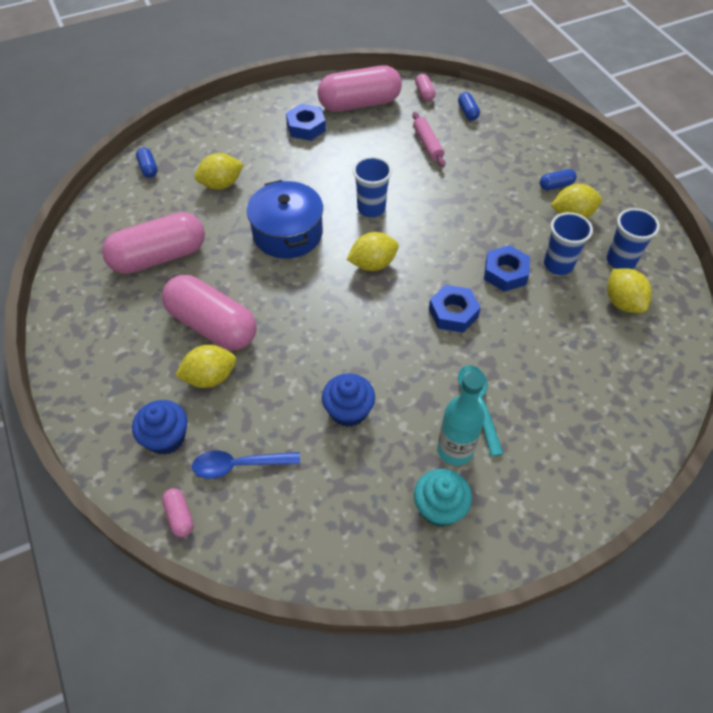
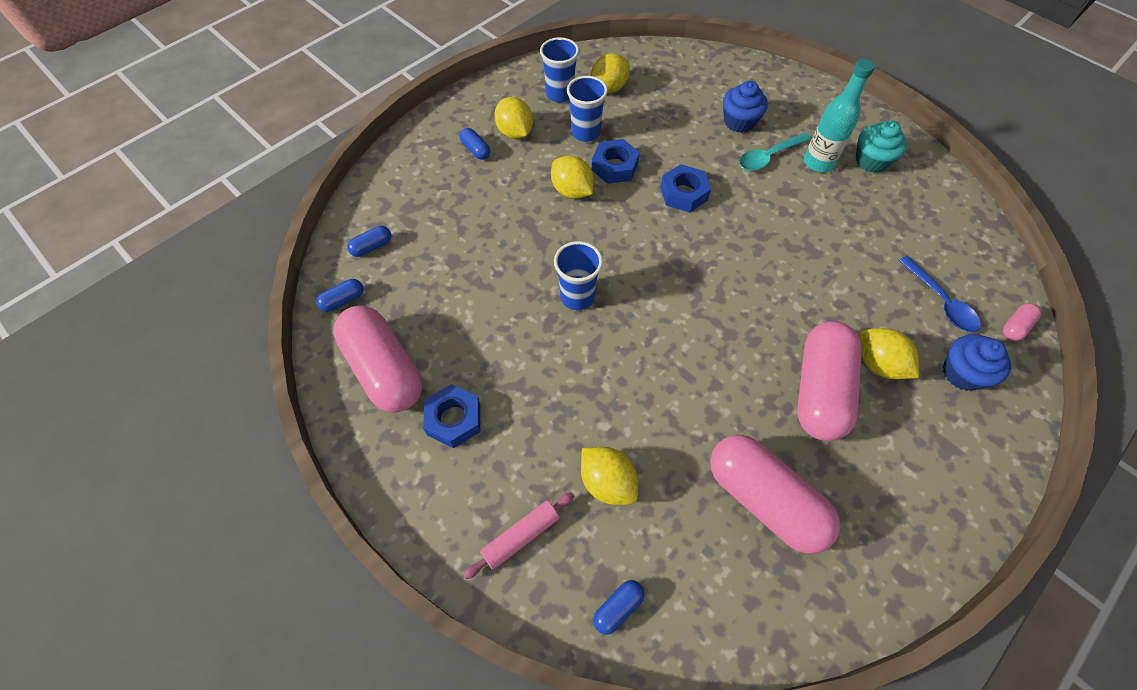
camera: 110 degrees left, 5 degrees up
(287, 233) = (654, 367): blue pot -> none
(348, 411) = (834, 240): blue cupcake -> blue cupcake (739, 122)
(373, 264) = (657, 271): yellow lemon -> yellow lemon (572, 191)
(424, 93) = (343, 300): pink capsule -> blue capsule
(428, 144) = (445, 272): pink rolling pin -> pink rolling pin (521, 536)

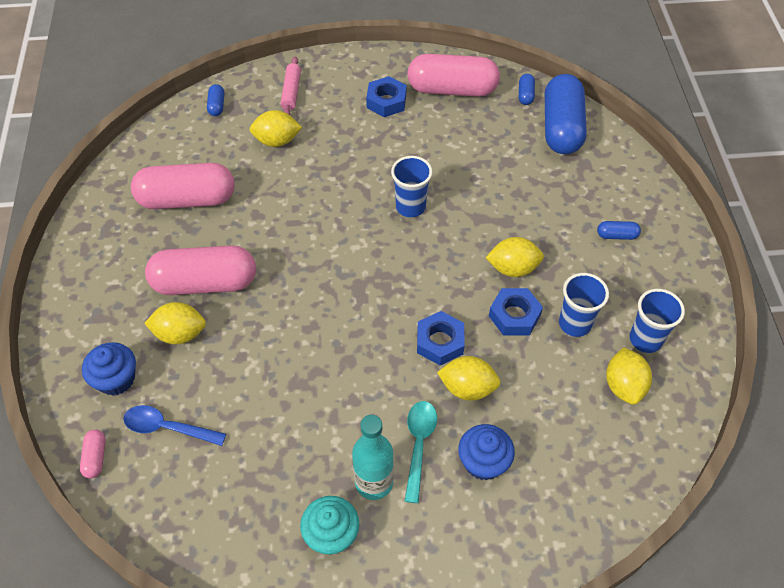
camera: 130 degrees right, 5 degrees down
(372, 247) = (561, 128): blue capsule -> blue capsule, size x2.43
(515, 132) = (617, 274): yellow lemon -> yellow lemon (467, 388)
(820, 390) = (205, 283): pink capsule -> pink capsule turned 60 degrees counterclockwise

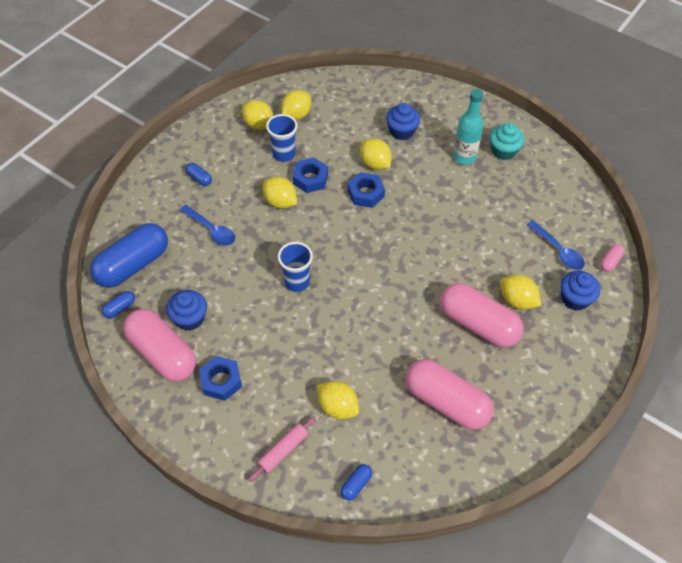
camera: 140 degrees left, 0 degrees up
(419, 445) = (426, 157): turquoise spoon -> none
(464, 123) = (189, 318): none -> blue cupcake
(540, 198) = (211, 230): none -> blue spoon
(645, 339) = (258, 125): blue cup -> yellow lemon

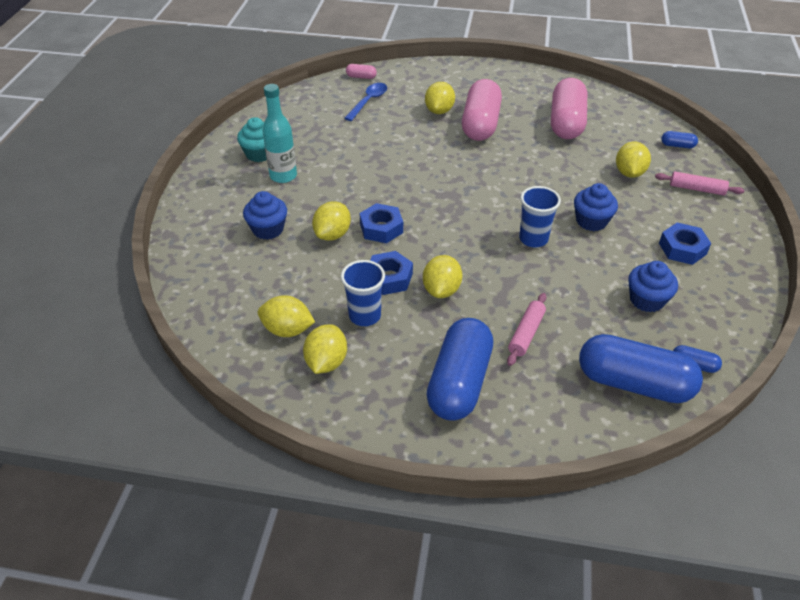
camera: 115 degrees left, 10 degrees down
(162, 354) = (702, 302): pink capsule -> none
(199, 178) = (459, 382): blue capsule -> blue capsule, size x2.43
(211, 230) = (526, 333): blue spoon -> pink rolling pin
(575, 299) = (413, 86): blue cupcake -> blue cupcake (591, 221)

